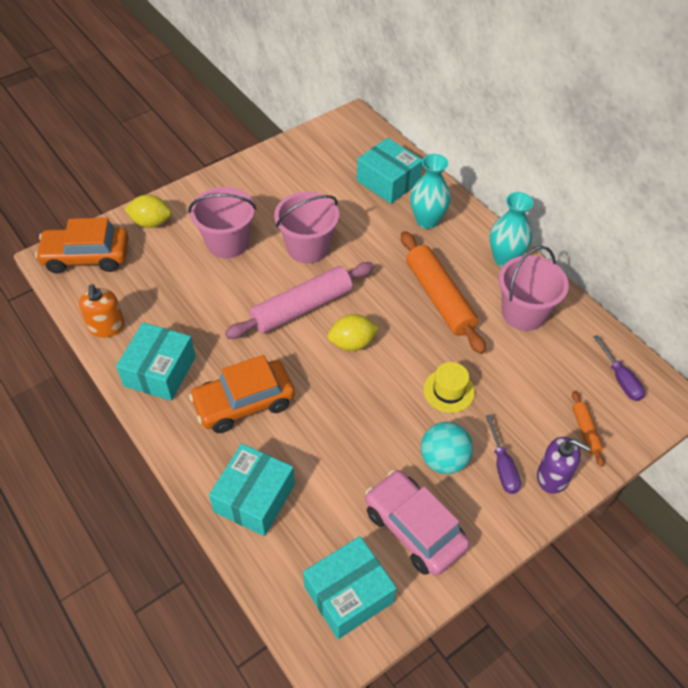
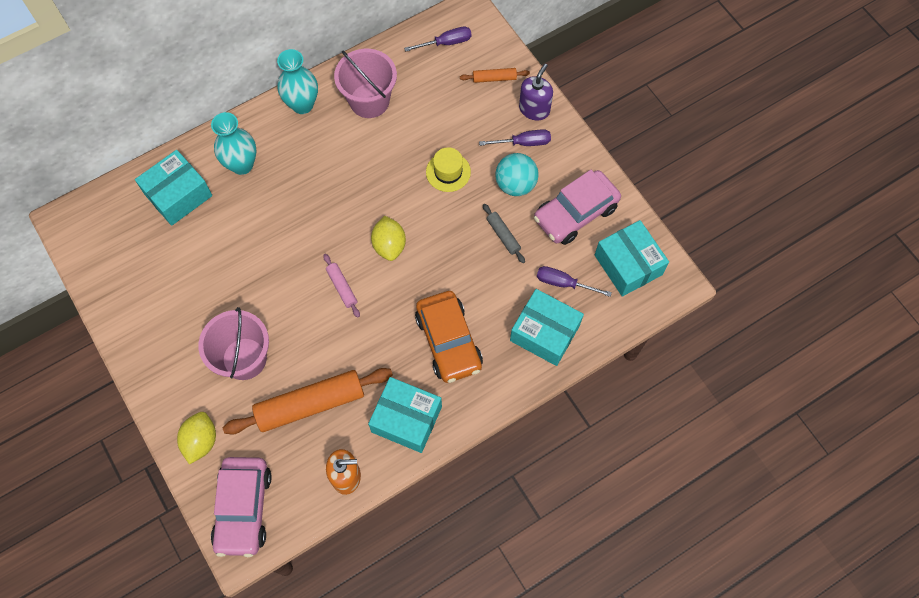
camera: 85 degrees left, 15 degrees up
(86, 257) = (243, 508): orange car -> pink car
(302, 308) = (342, 287): pink rolling pin -> pink rolling pin, size x0.46
(307, 248) = (263, 279): pink bucket -> none
(318, 517) = (563, 283): none -> purple screwdriver
(375, 449) = (503, 235): none -> grey rolling pin
(439, 298) = (343, 166): orange rolling pin -> orange rolling pin (310, 404)

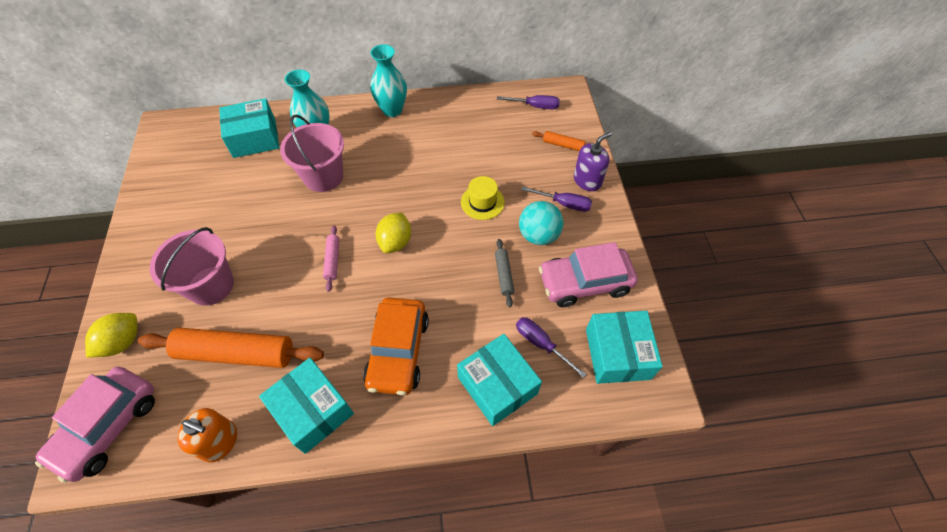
camera: 25 degrees right, 10 degrees down
(369, 101) = (447, 125): pink bucket -> pink bucket (323, 176)

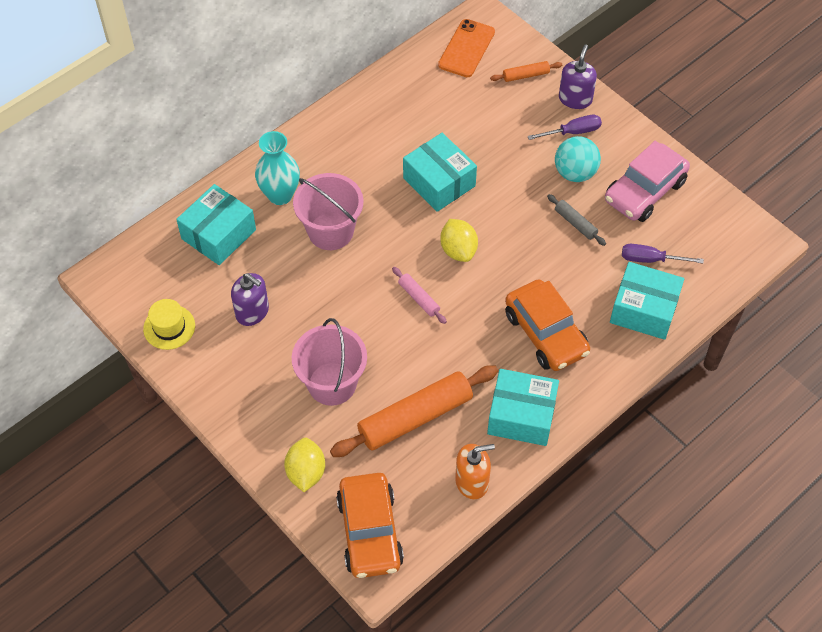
camera: 35 degrees left, 0 degrees up
(108, 426) = (370, 532): pink car -> orange car
(218, 200) = (252, 312): none -> purple soap dispenser
(392, 110) = (330, 128): turquoise vase -> none
(482, 202) = (501, 171): yellow hat -> yellow hat (169, 327)
(535, 106) = (466, 48): purple screwdriver -> orange phone
(617, 354) = (712, 232): turquoise box -> turquoise box (439, 182)

